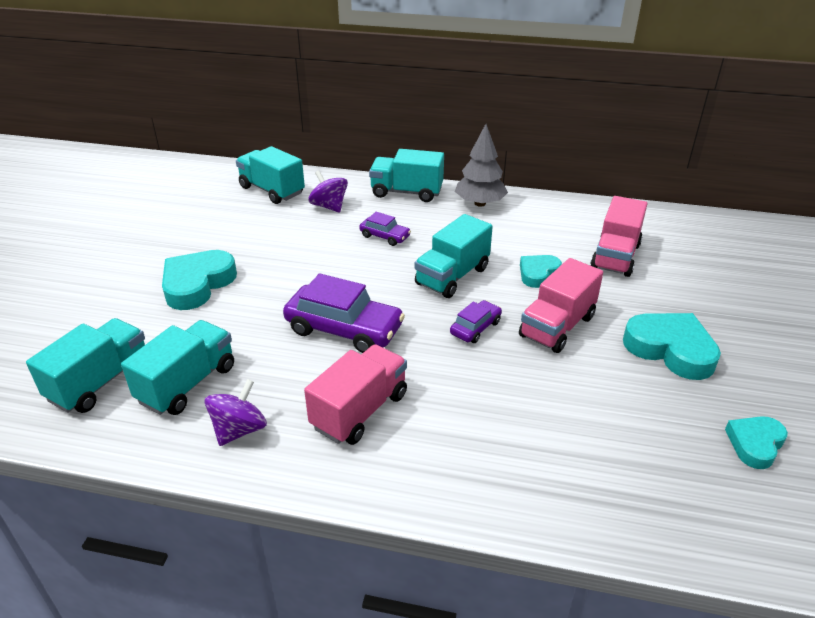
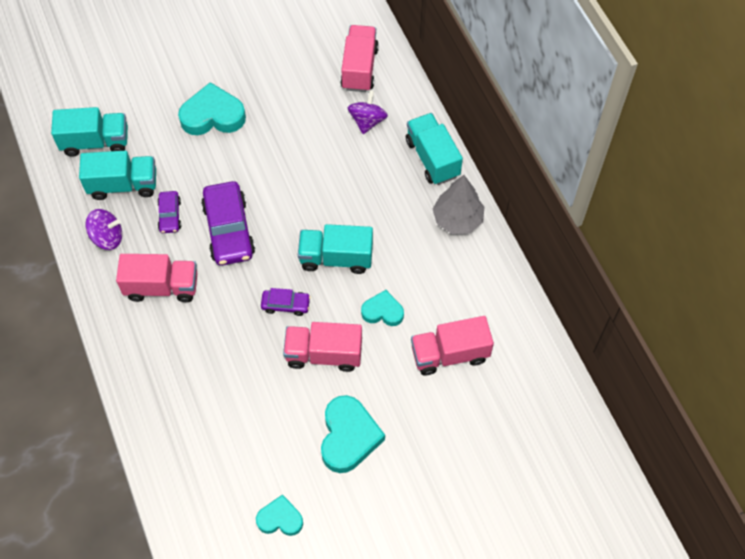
camera: 55 degrees right, 25 degrees up
(272, 190) = (359, 68): turquoise truck -> pink truck
(385, 236) = (355, 184): purple car -> purple car (170, 215)

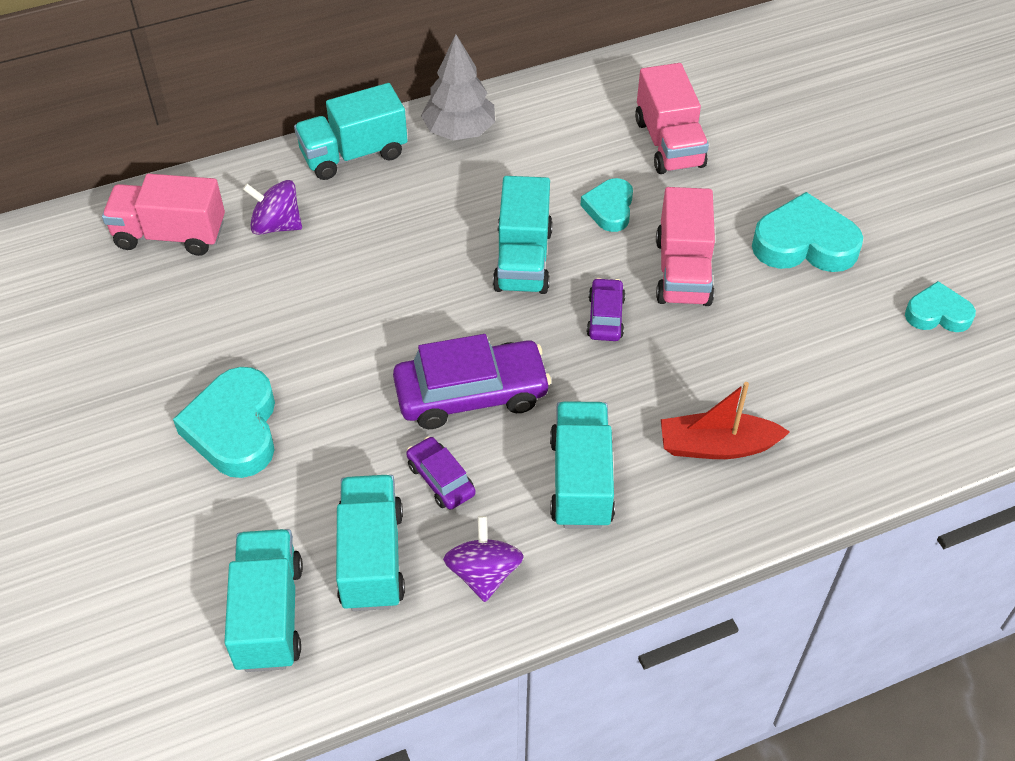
camera: 90 degrees left, 10 degrees down
(162, 286) = (580, 481): pink truck -> turquoise truck
(170, 215) = (440, 479): purple car -> purple car turned 120 degrees counterclockwise
(180, 363) = (717, 446): none -> red boat
(280, 519) = (937, 313): turquoise heart -> turquoise heart turned 90 degrees clockwise

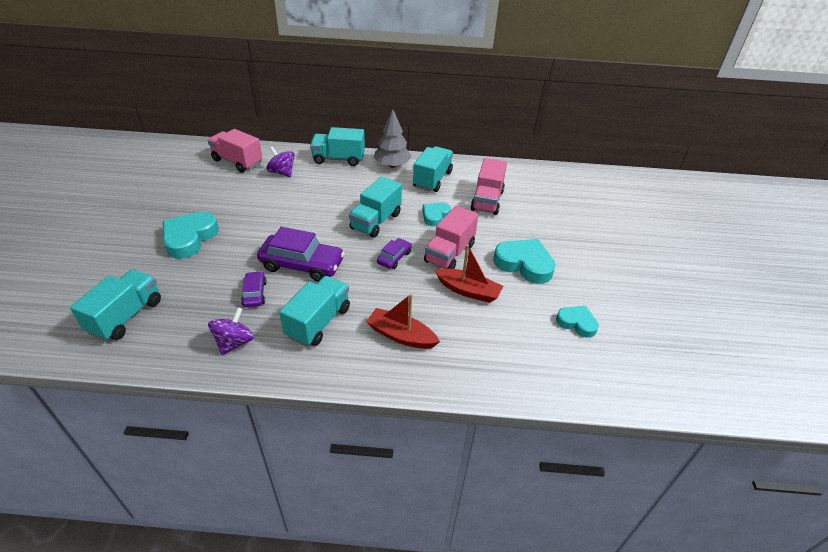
camera: 25 degrees right, 10 degrees down
(371, 558) = (192, 313): turquoise truck -> turquoise truck (432, 179)
(757, 327) = (468, 291): none -> red boat

